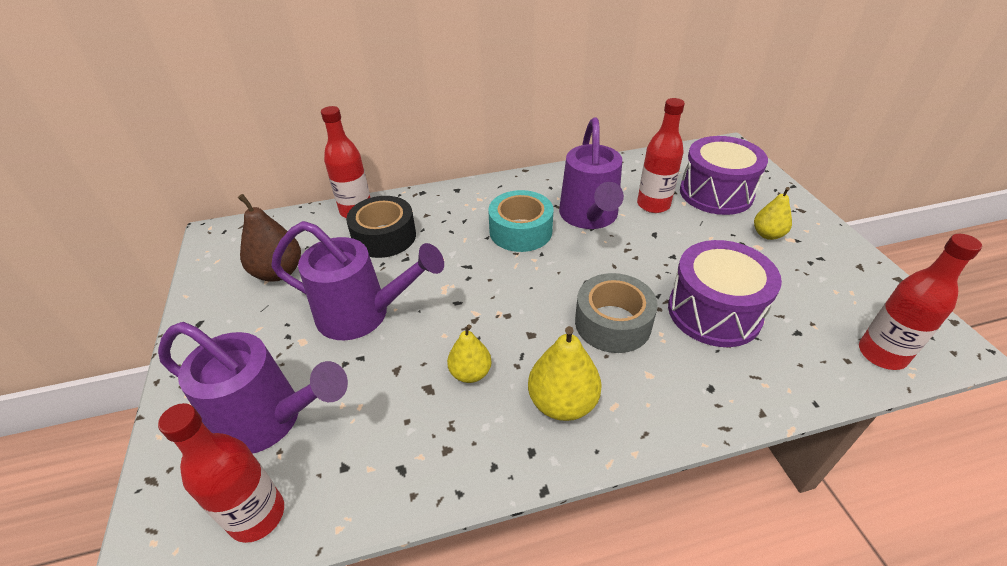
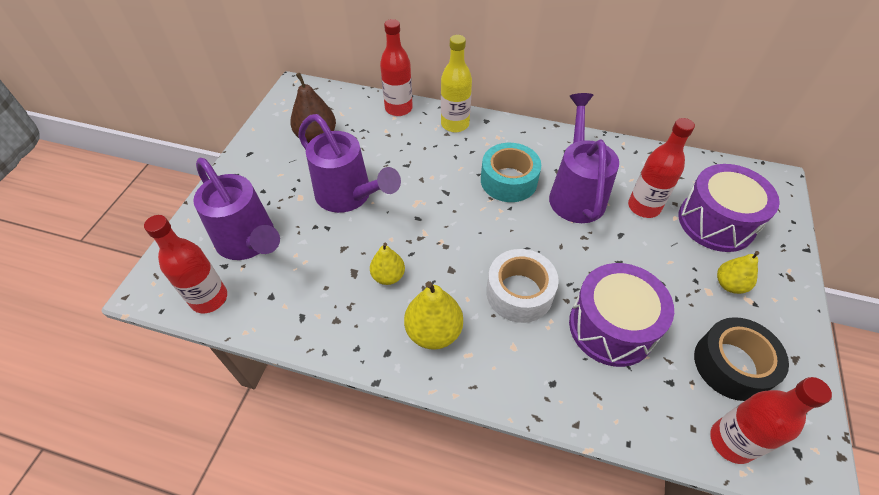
camera: 30 degrees right, 10 degrees up
(384, 237) = (404, 139): black tape -> black tape (732, 365)
(428, 204) = (455, 124): none -> yellow bottle
(589, 217) = (576, 193): purple watering can -> purple watering can turned 150 degrees clockwise
(612, 323) = (519, 293): grey tape -> white tape

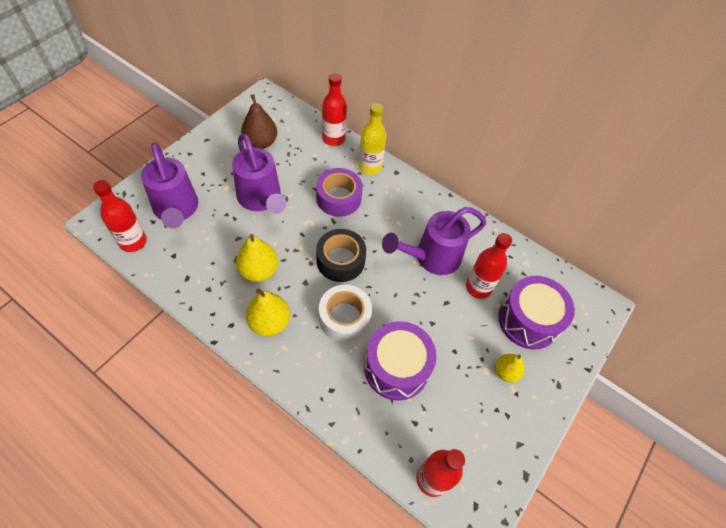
camera: 15 degrees right, 5 degrees up
(388, 276) = (259, 270): yellow pear -> yellow pear, size x1.55
(438, 166) = (338, 198): none -> purple tape
(508, 180) = (385, 228): turquoise tape -> none
(576, 193) = (431, 257): purple watering can -> purple watering can turned 135 degrees counterclockwise
(732, 365) = (468, 429): black tape -> black tape (340, 260)

